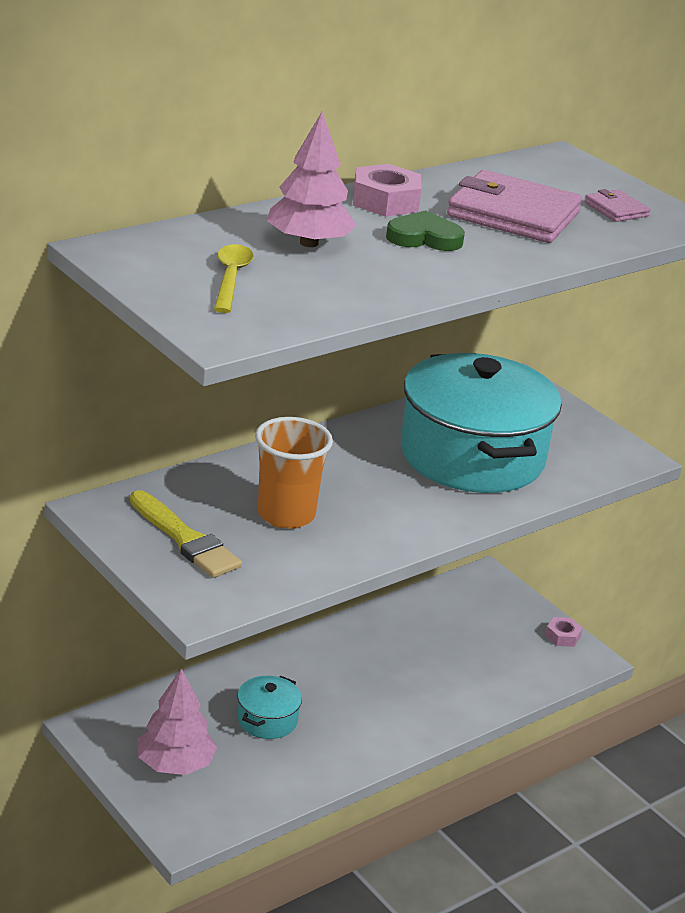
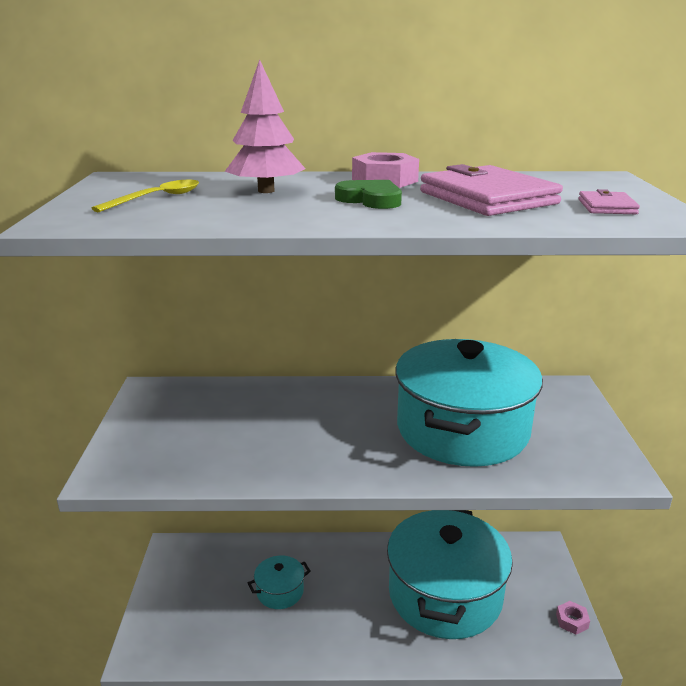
camera: 40 degrees right, 5 degrees down
(175, 764) = (190, 597): pink tree -> none
(185, 539) = (169, 424): yellow brush -> none
(286, 515) = (260, 429): orange cup -> none
(434, 657) = (445, 594): none -> turquoise pot

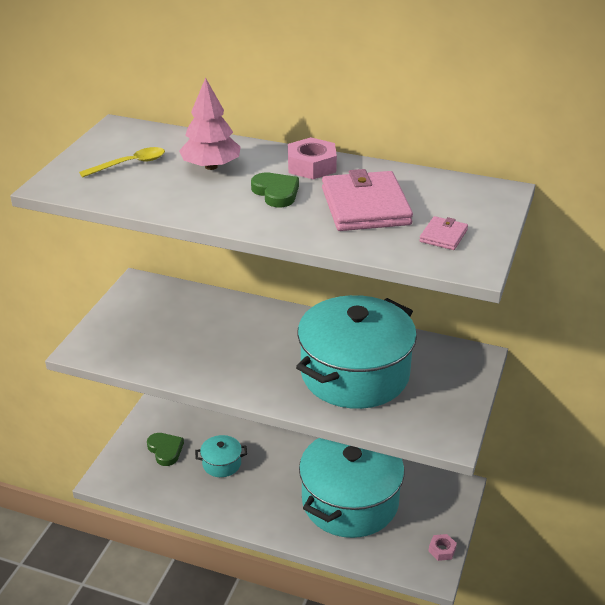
camera: 20 degrees right, 10 degrees up
(205, 594) = (165, 450): none -> green heart

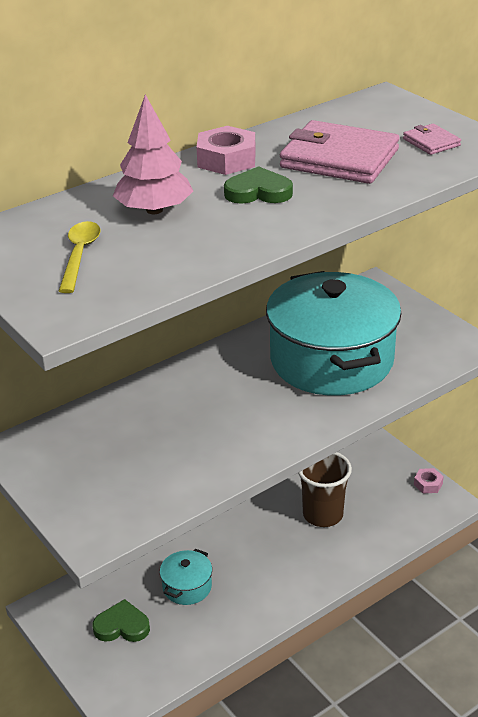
camera: 55 degrees left, 0 degrees up
(350, 501) = (323, 515): turquoise pot -> brown cup

